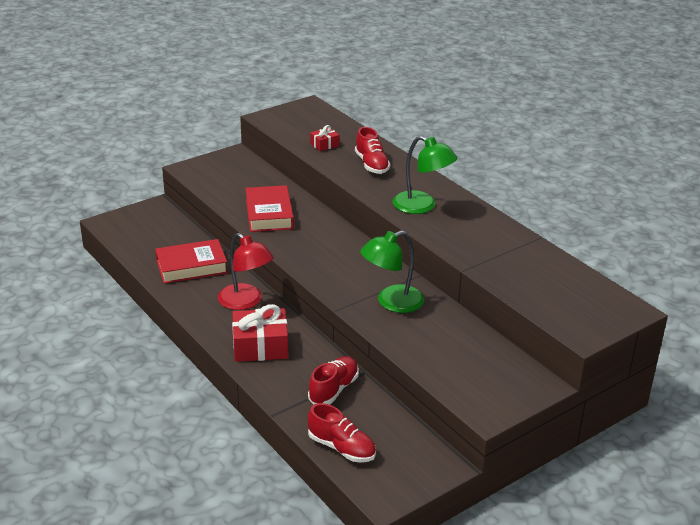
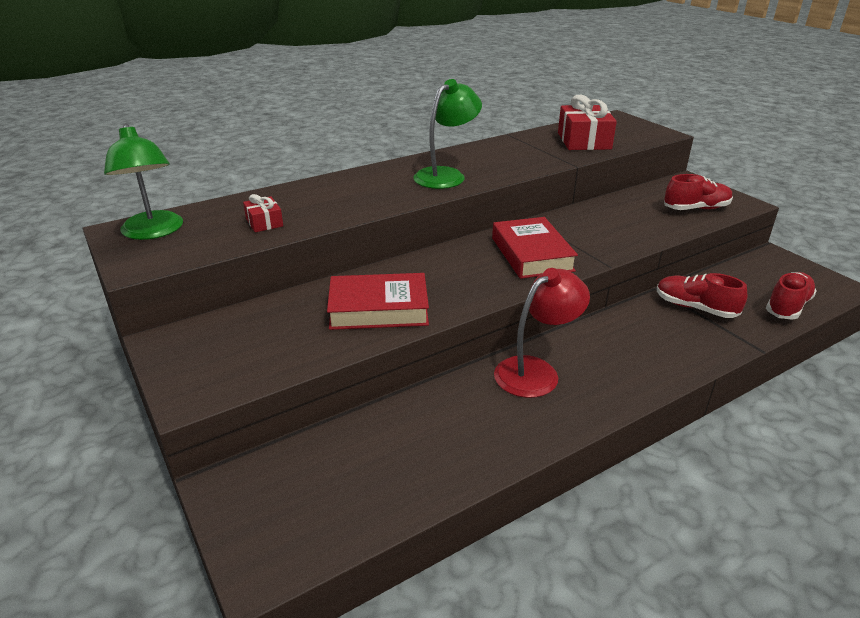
camera: 85 degrees left, 0 degrees up
(191, 266) = (443, 429): red book -> red book (532, 254)
(260, 346) = (634, 358): red gift -> red gift (584, 141)
(371, 165) = (337, 196): red shoe -> red shoe (696, 208)
(391, 302) = (584, 234): green lamp -> green lamp (154, 232)

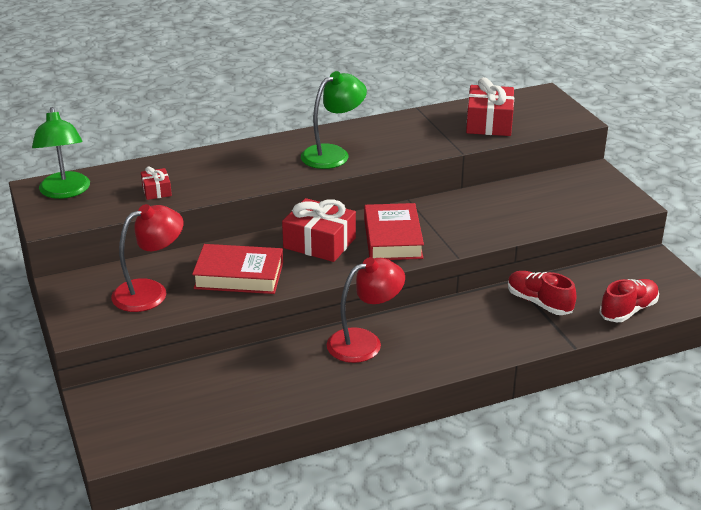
camera: 10 degrees right, 0 degrees up
(276, 338) = (150, 292): none -> red lamp
(456, 266) = (319, 243): none -> red gift
(696, 208) = (580, 205): red shoe -> none

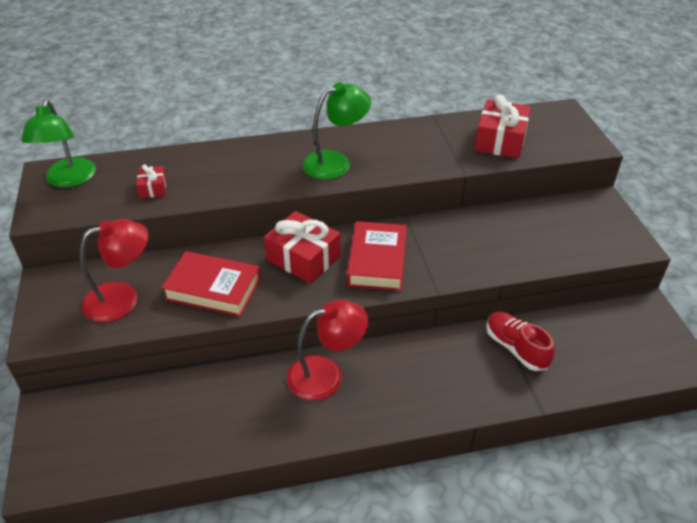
camera: 10 degrees right, 10 degrees up
(628, 310) = (608, 371): red shoe -> none

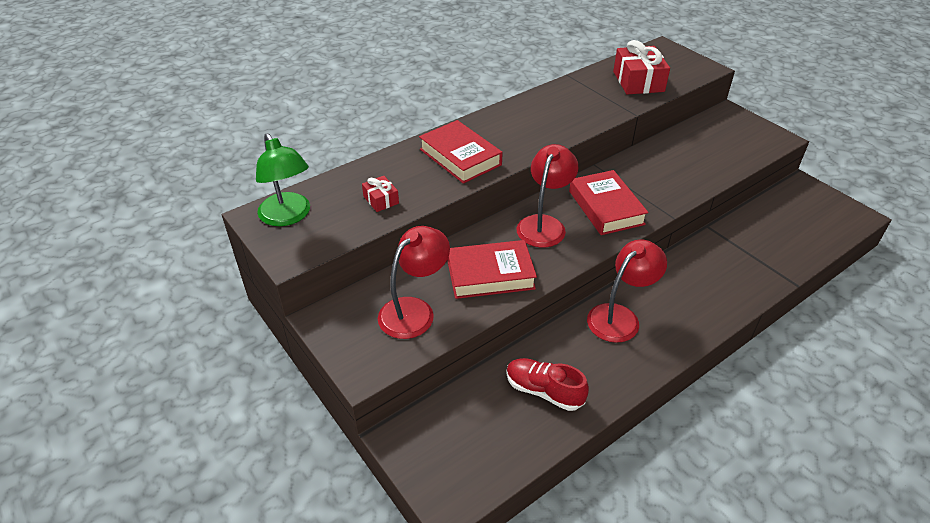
camera: 25 degrees left, 0 degrees up
(255, 169) = (460, 157): none -> red book
(303, 258) = (544, 224): red gift -> red lamp
(335, 162) = (524, 133): green lamp -> none
(516, 348) = (741, 245): red shoe -> red shoe (544, 391)

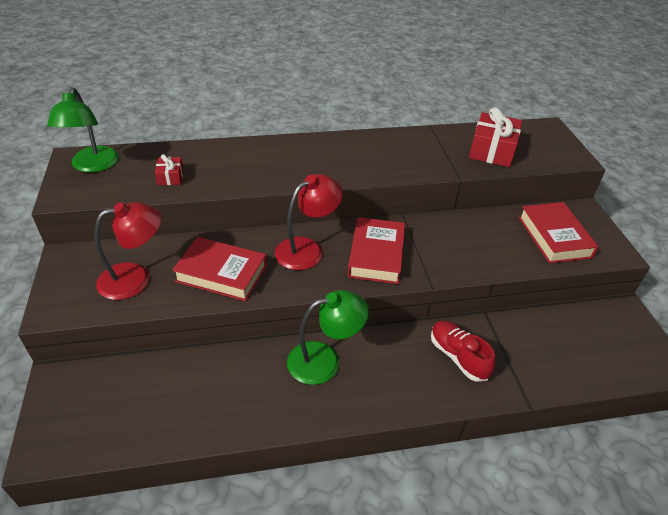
camera: 25 degrees right, 0 degrees up
(460, 157) = (266, 164): red book -> red book (554, 237)
(544, 391) = (199, 395): red shoe -> red shoe (458, 357)
(620, 316) = (324, 360): red lamp -> green lamp

